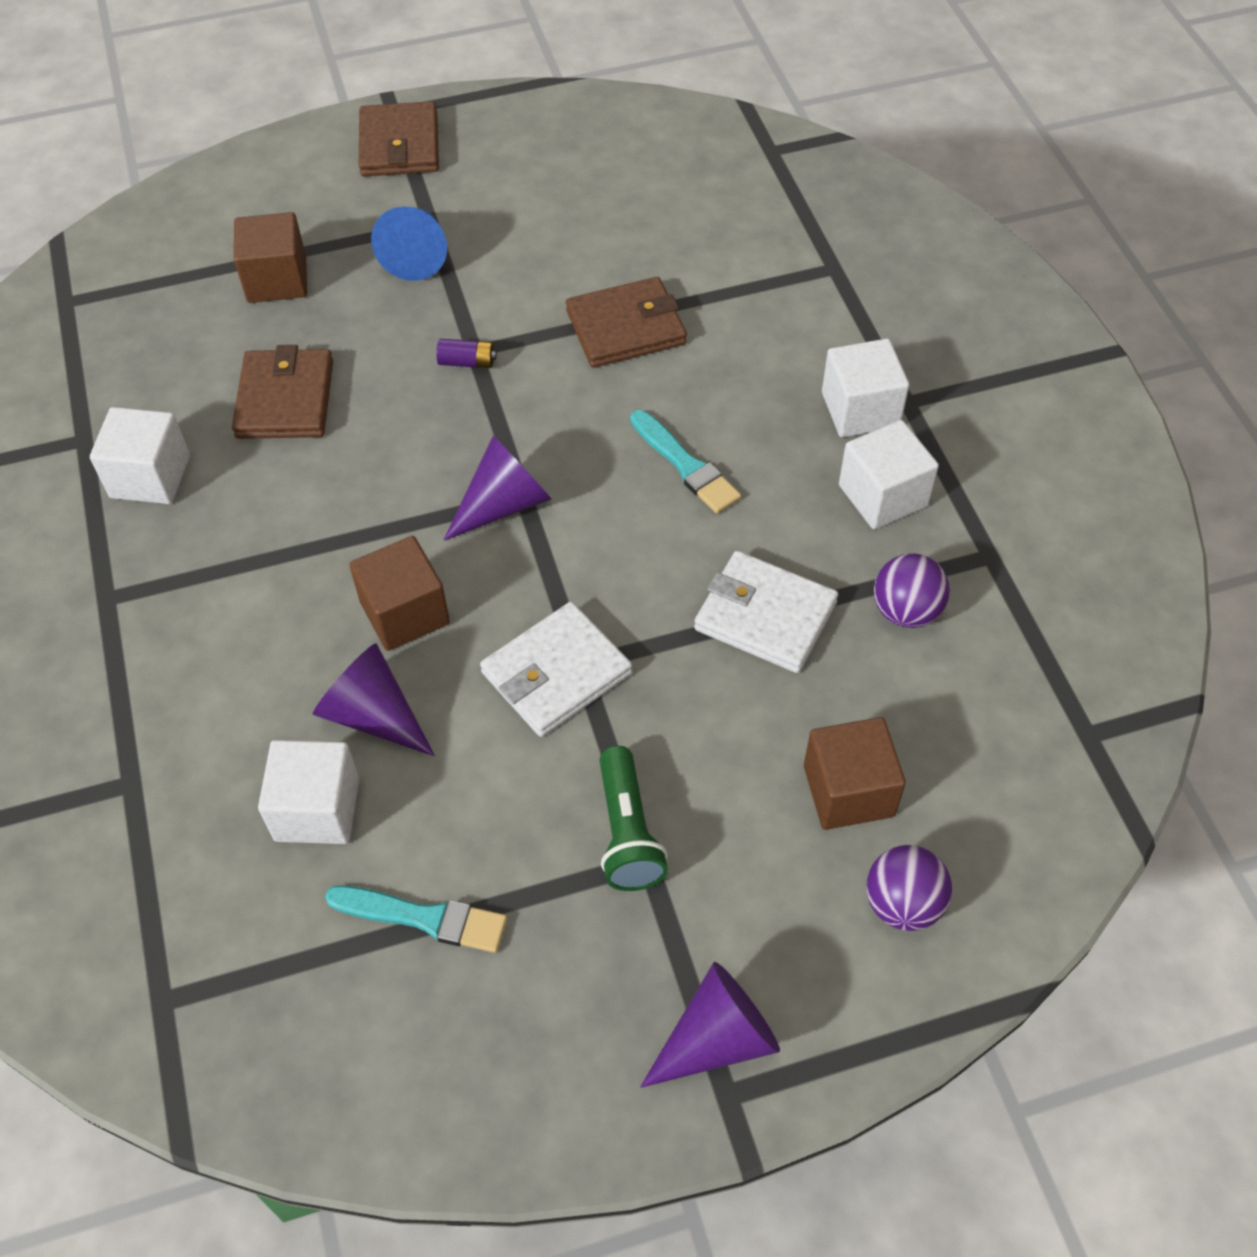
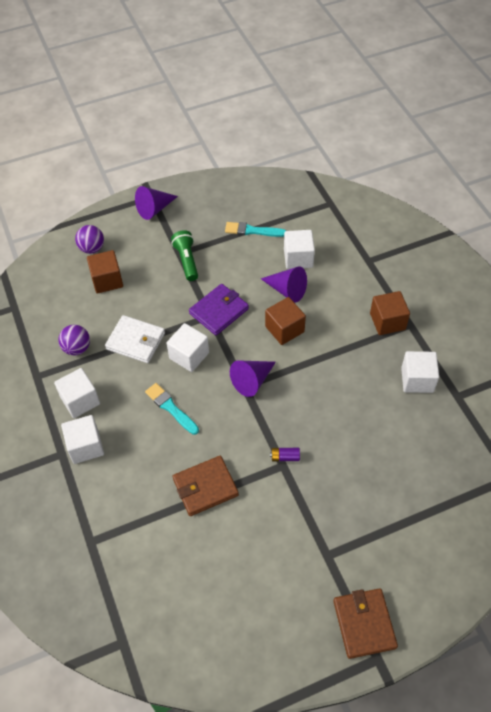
camera: 175 degrees right, 0 degrees up
(277, 280) = (402, 503): brown cube -> brown cube (387, 321)
(285, 399) = (370, 427): brown wallet -> none
(417, 254) = (329, 529): blue cone -> none
(556, 673) = (219, 311): white wallet -> purple wallet
(639, 571) = (189, 355): none -> white cube

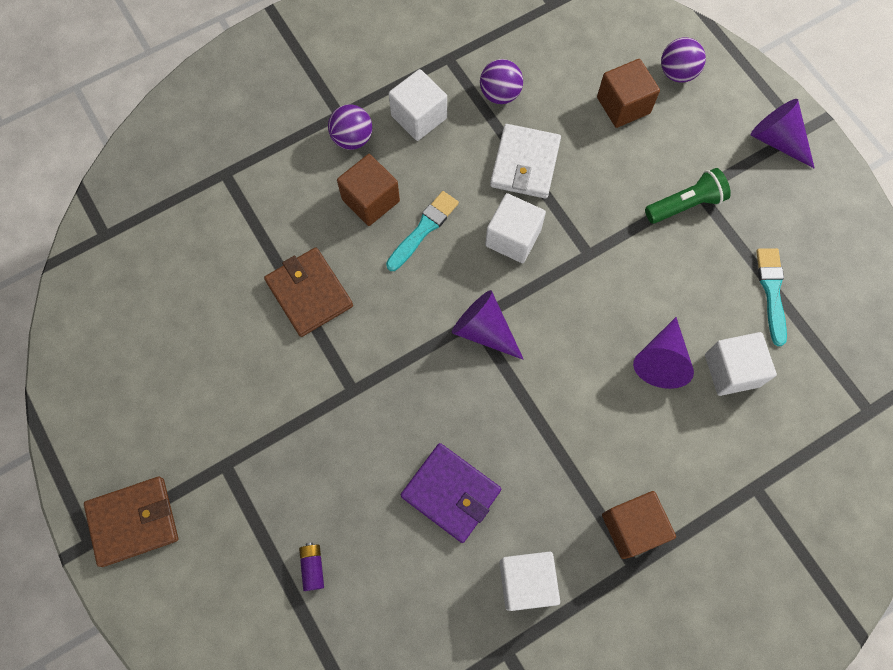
camera: 80 degrees right, 15 degrees up
(85, 446) = (352, 139): white cube -> purple ball
(219, 311) = (599, 266): purple wallet -> purple wallet (451, 493)
(284, 329) = (585, 365): brown cube -> brown cube (370, 200)
(285, 457) = (365, 392): purple battery -> purple battery (313, 567)

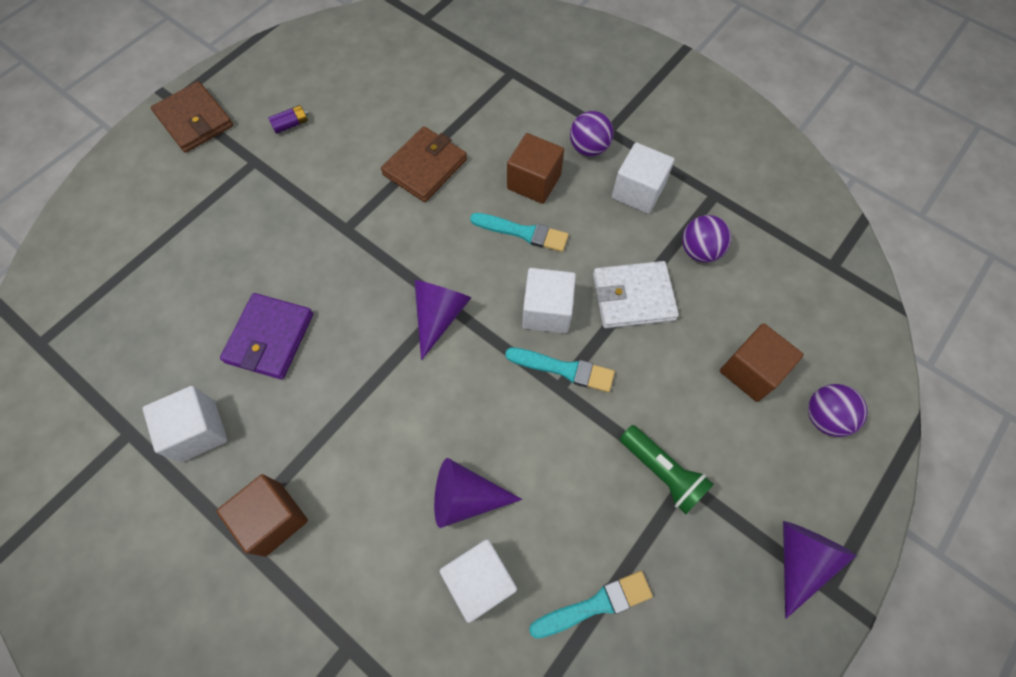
camera: 70 degrees right, 5 degrees down
(313, 567) = (180, 252): purple battery -> purple battery (291, 125)
(573, 244) = (564, 369): none -> turquoise brush

